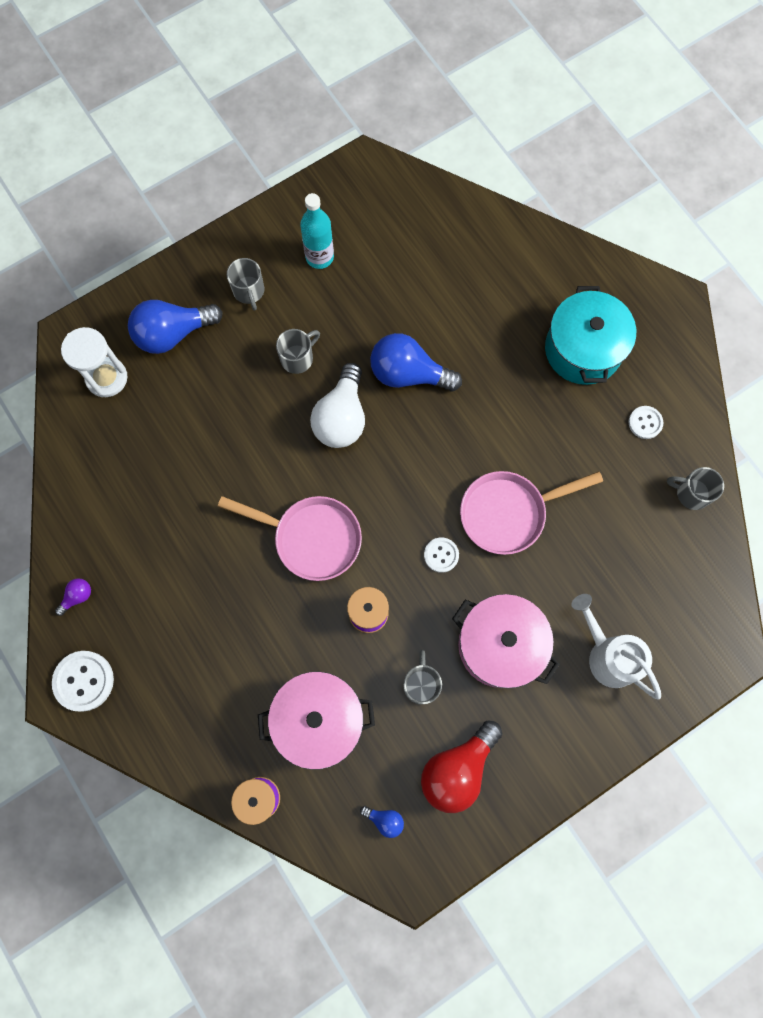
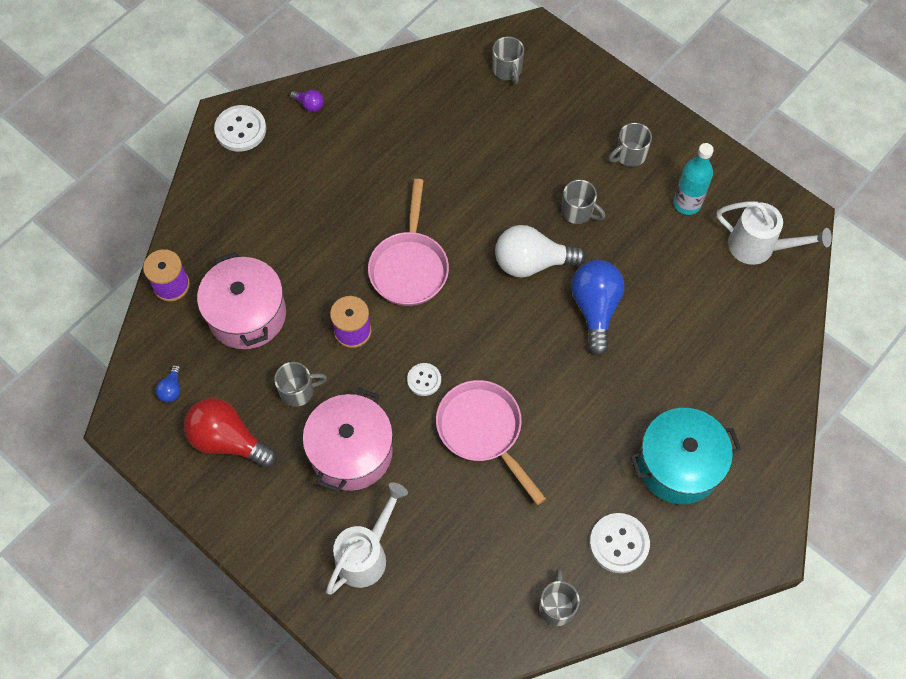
camera: 75 degrees right, 10 degrees down
(107, 378) = (507, 70): white hourglass -> grey mug
(173, 333) = (566, 107): blue light bulb -> none
(384, 210) = (758, 247): none -> white watering can
(645, 423) = (619, 543): white button -> white button, size x1.64

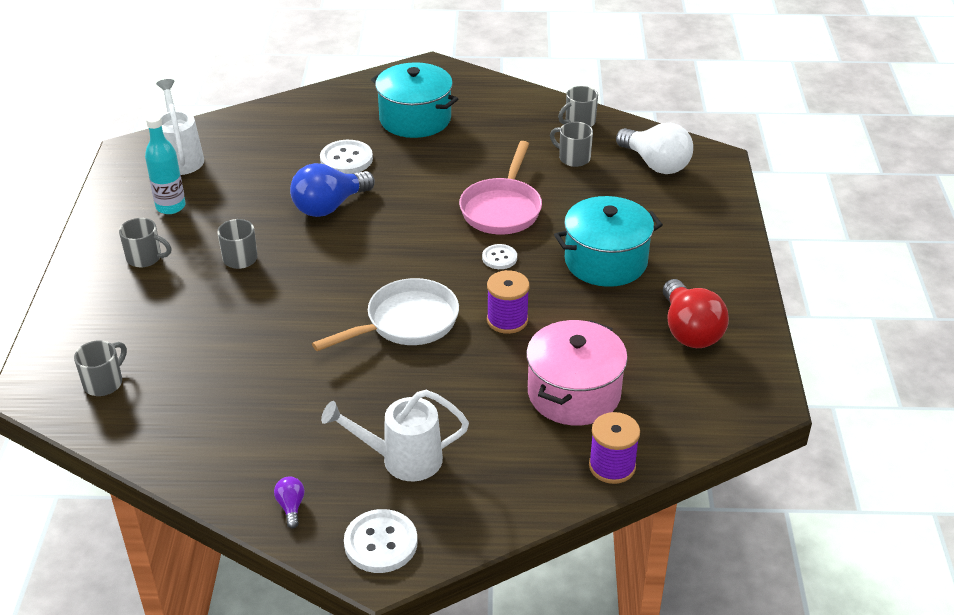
camera: 130 degrees left, 25 degrees down
(171, 389) = (698, 394): blue light bulb -> none
(298, 391) = (598, 318): grey mug -> grey mug (573, 158)
(351, 452) = (605, 261): pink pot -> turquoise pot
(366, 554) = (665, 212): white watering can -> white watering can (402, 459)
(409, 267) = (406, 322): pink pan -> white pan
(532, 262) = (321, 257): white light bulb -> white light bulb (655, 164)
(619, 543) = (503, 118): white button -> white button (346, 159)

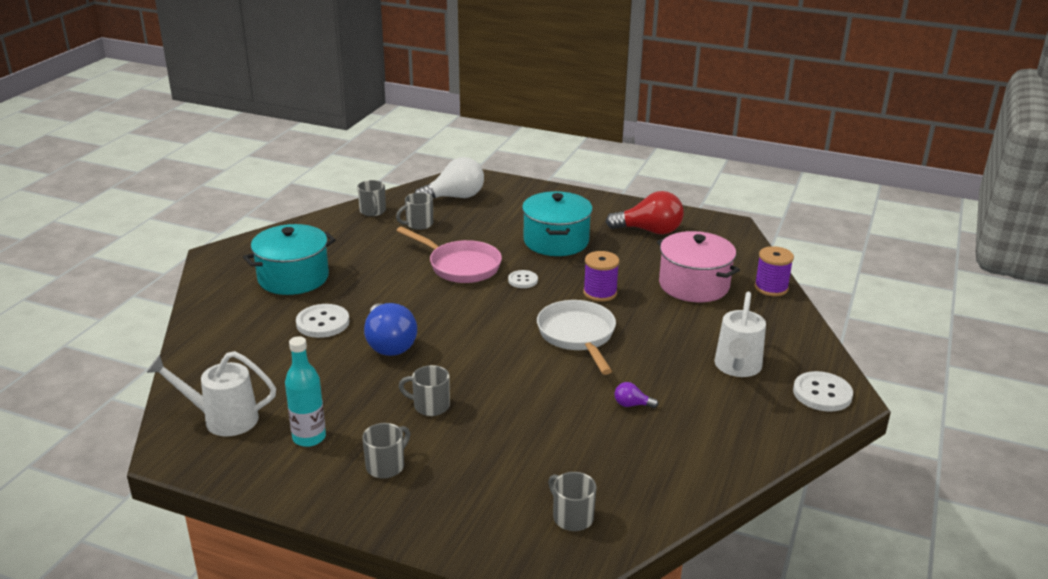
camera: 70 degrees left, 10 degrees down
(291, 507) = (773, 429): purple light bulb -> purple light bulb (632, 405)

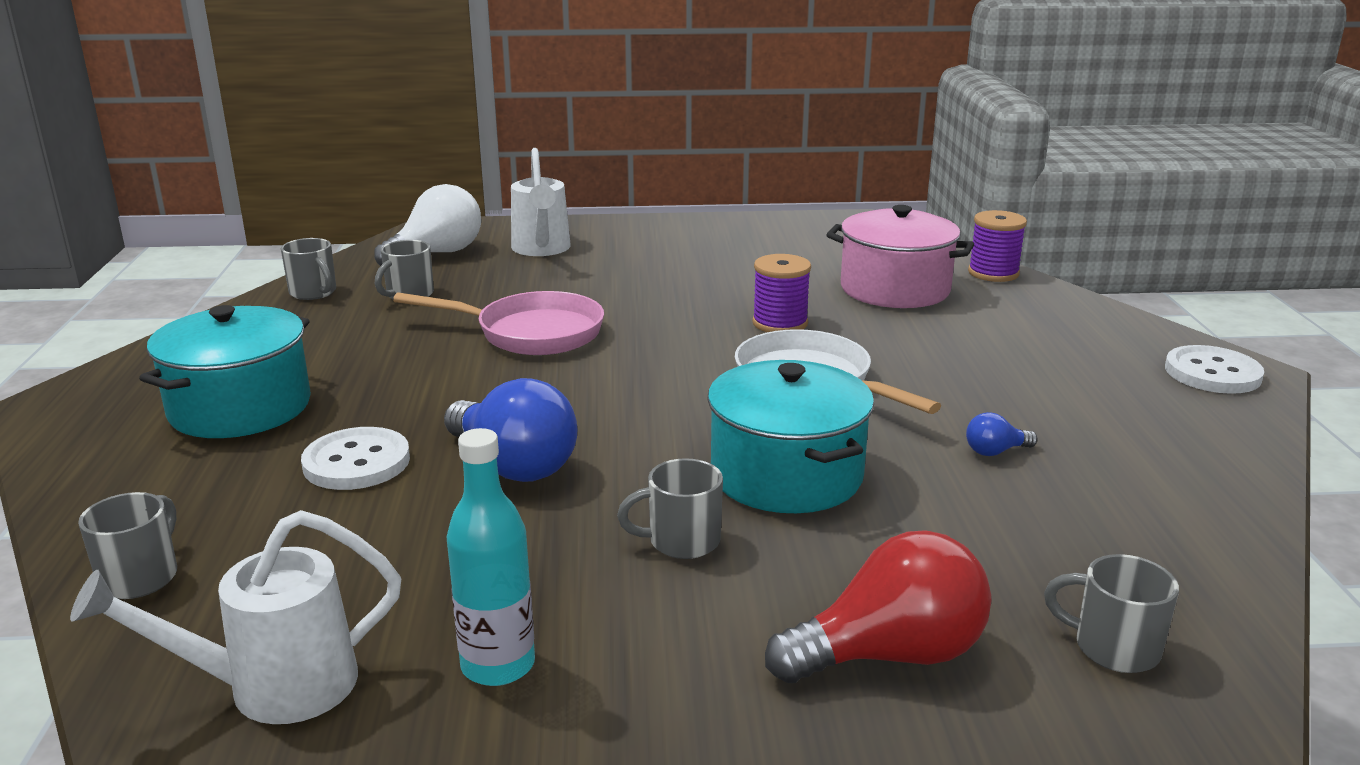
camera: 25 degrees left, 5 degrees down
(386, 466) = (702, 669): grey mug -> grey mug (141, 577)
(523, 280) = (649, 331): white button -> none
(556, 241) = (647, 277): turquoise pot -> turquoise pot (786, 475)
(632, 405) = (995, 451): purple light bulb -> blue light bulb
(649, 231) = (764, 243): red light bulb -> red light bulb (889, 655)
(737, 368) = (1072, 369): white watering can -> white watering can (541, 249)

